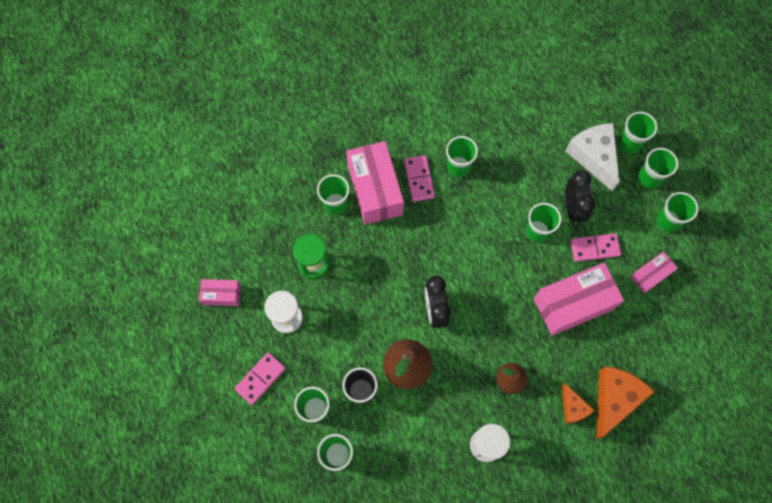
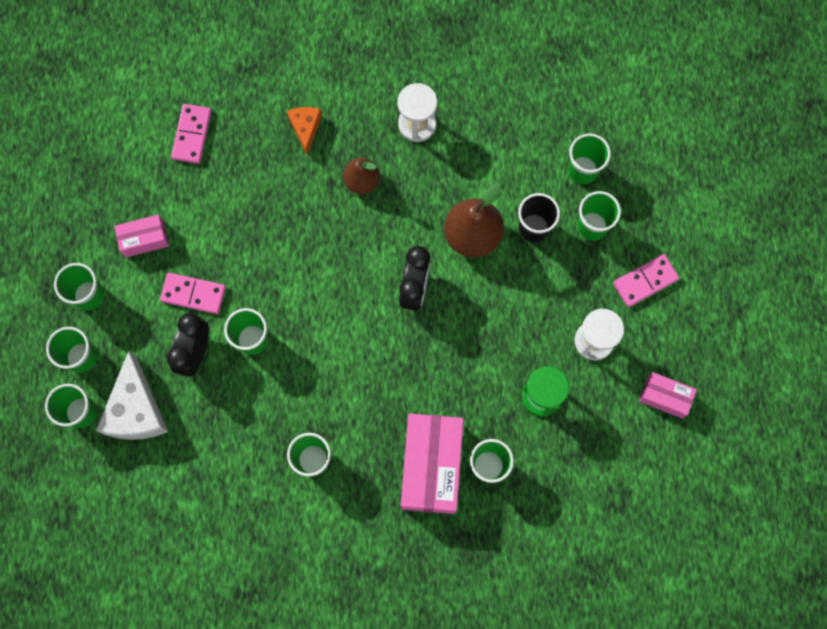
camera: 160 degrees left, 5 degrees up
(419, 179) = (370, 460): pink domino -> pink domino (192, 135)
(573, 304) = (251, 238): pink box -> none
(614, 399) = (256, 121): orange cheese -> none

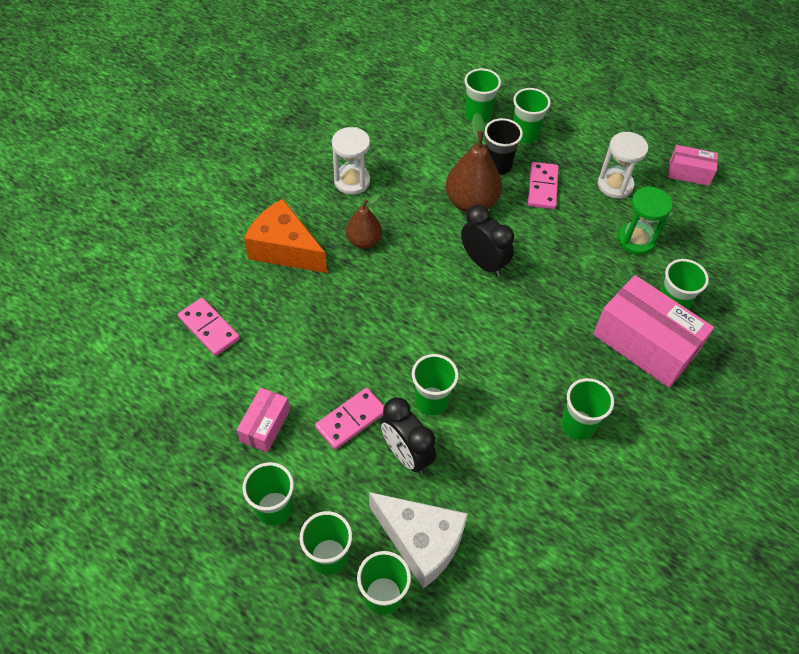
camera: 55 degrees left, 20 degrees down
(305, 128) = (284, 249): orange cheese -> orange cheese, size x1.79
(645, 281) = (591, 132): pink domino -> pink domino (542, 187)
(665, 397) = (689, 173): pink box -> pink box turned 45 degrees clockwise

